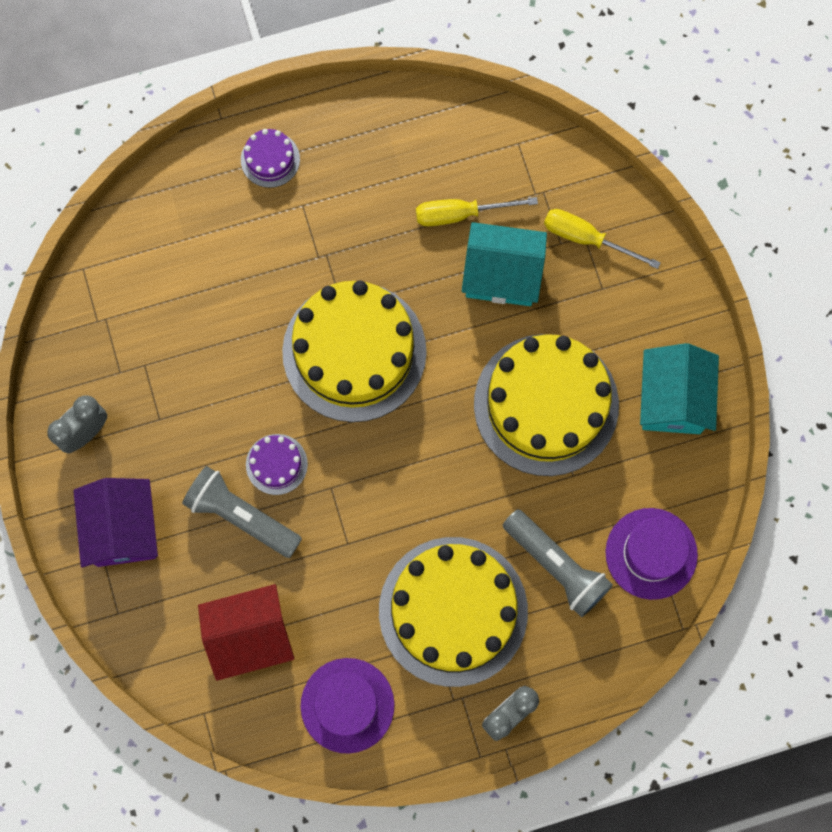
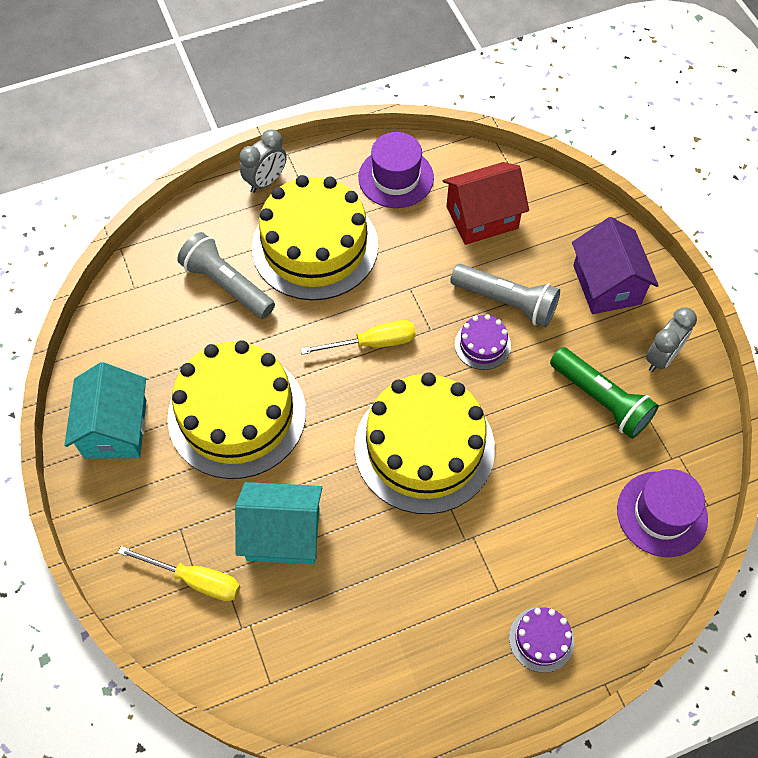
camera: 175 degrees right, 15 degrees down
(162, 388) = (601, 400): none -> green flashlight
(460, 214) = (329, 595): yellow screwdriver -> yellow screwdriver (373, 343)
(651, 553) = (144, 300): purple hat -> purple hat (661, 514)

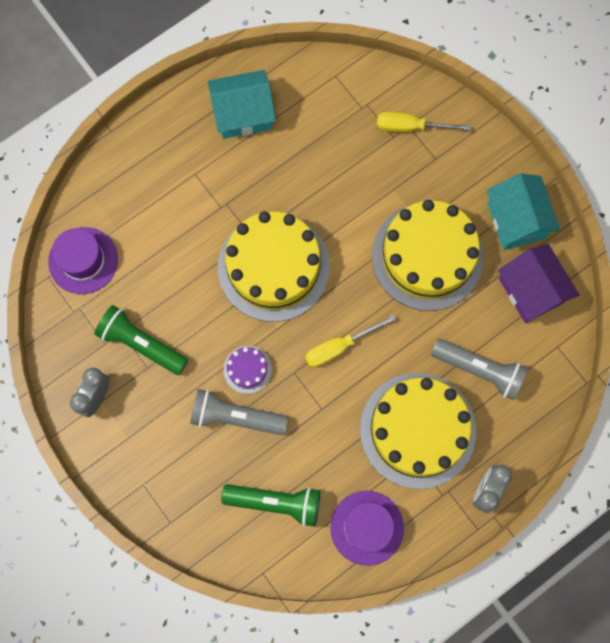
camera: 165 degrees right, 15 degrees up
(283, 534) = (360, 174): turquoise house -> turquoise house (243, 114)
(482, 217) = (276, 502): red house -> green flashlight
(541, 639) = (158, 148): purple cake -> none
(606, 284) = (151, 458): purple house -> purple house (531, 290)

